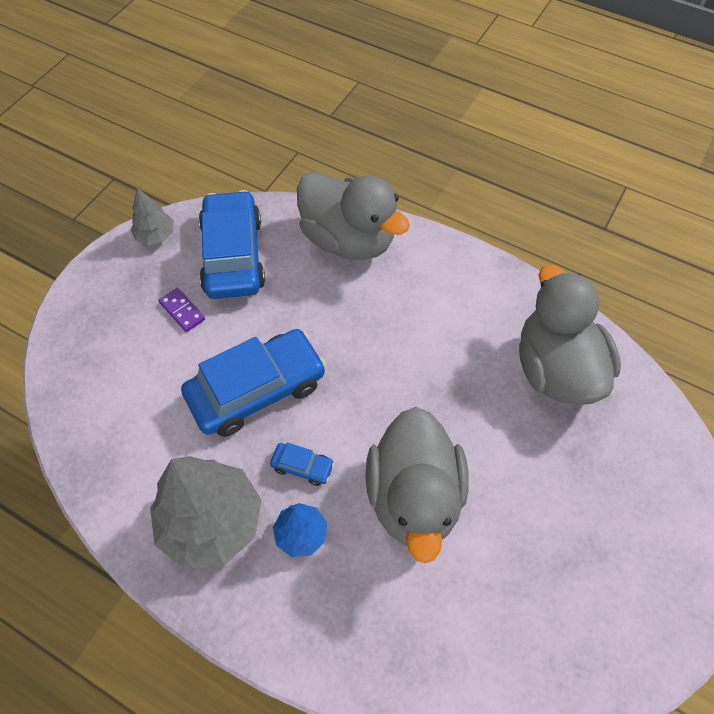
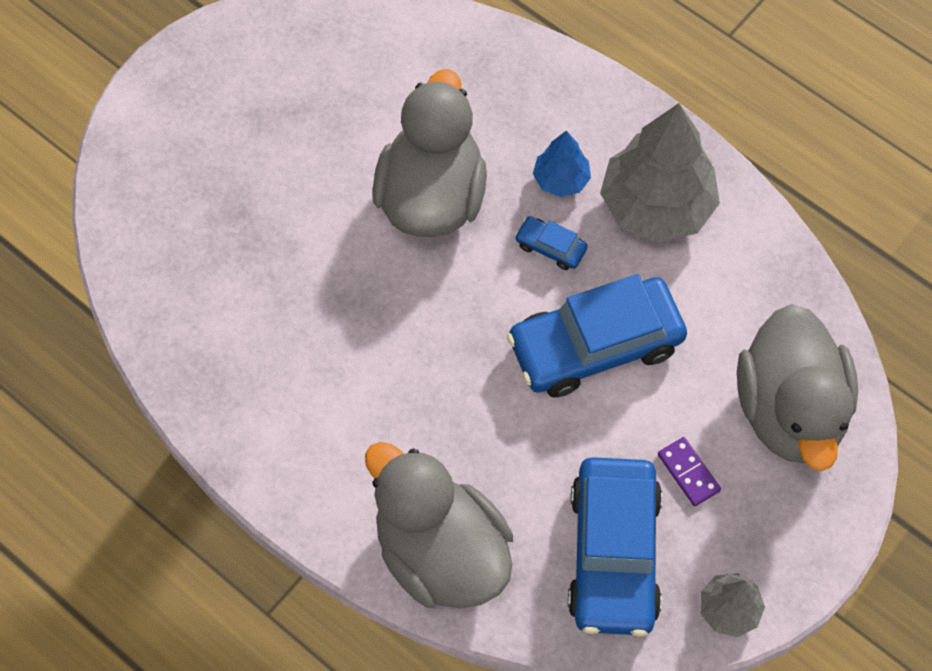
camera: 170 degrees left, 5 degrees up
(556, 369) = (218, 312): grey duck -> grey duck (789, 410)

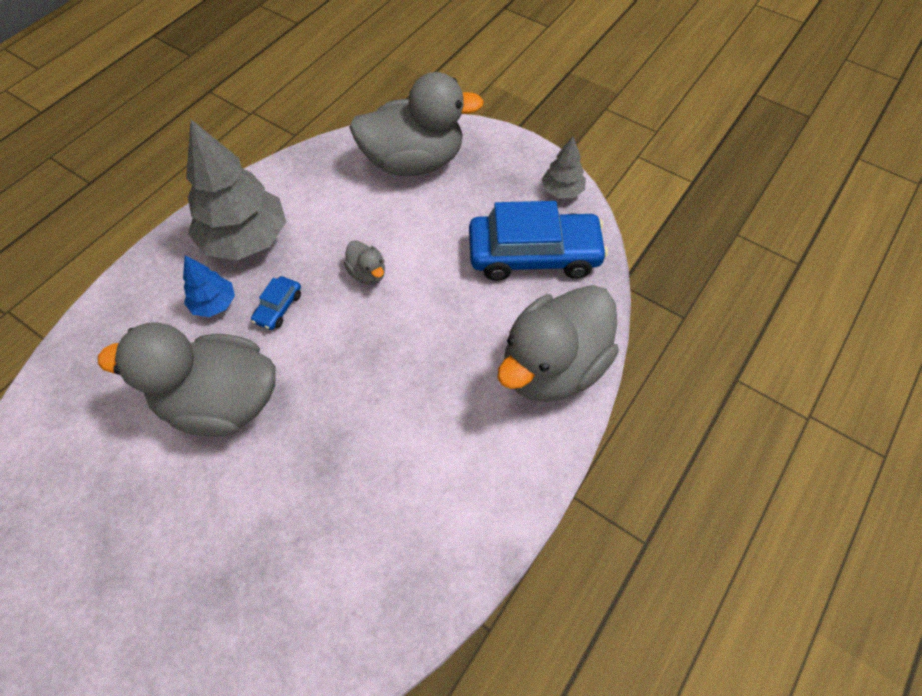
camera: 95 degrees left, 5 degrees down
(595, 346) = (367, 273): blue car -> grey duck
(688, 472) = (466, 214): purple domino -> none

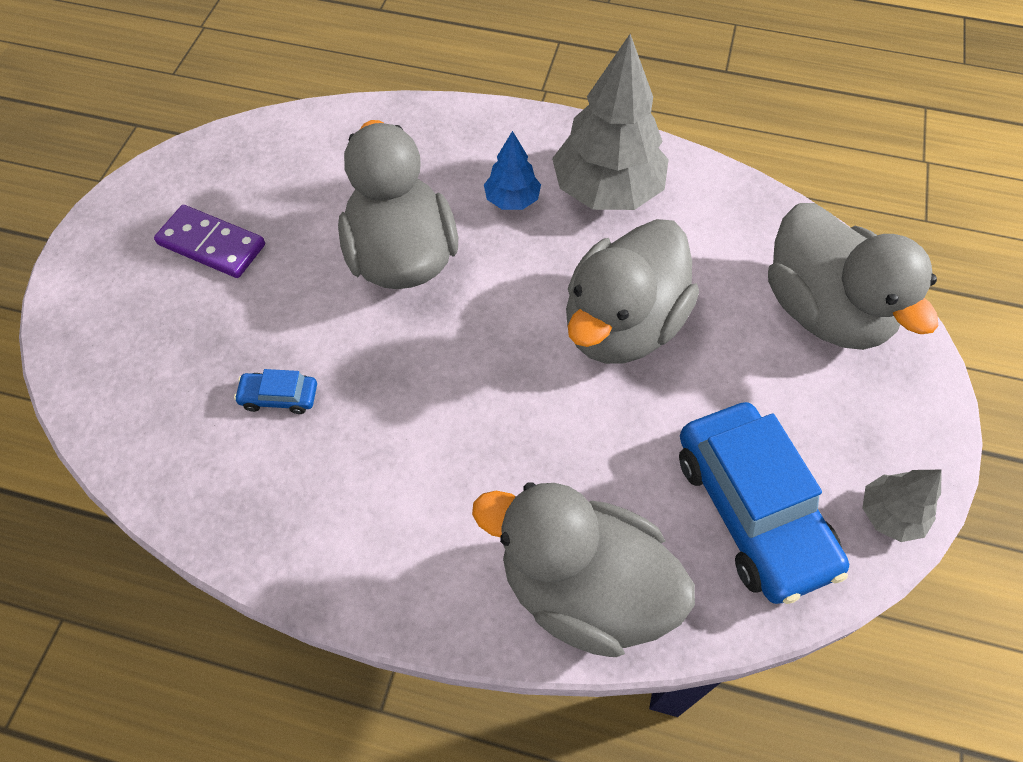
camera: 70 degrees right, 0 degrees up
(107, 566) = (211, 245): none -> purple domino
(278, 308) = (533, 258): blue car -> blue car (279, 397)
(367, 273) = (622, 325): grey duck -> grey duck, size x2.41

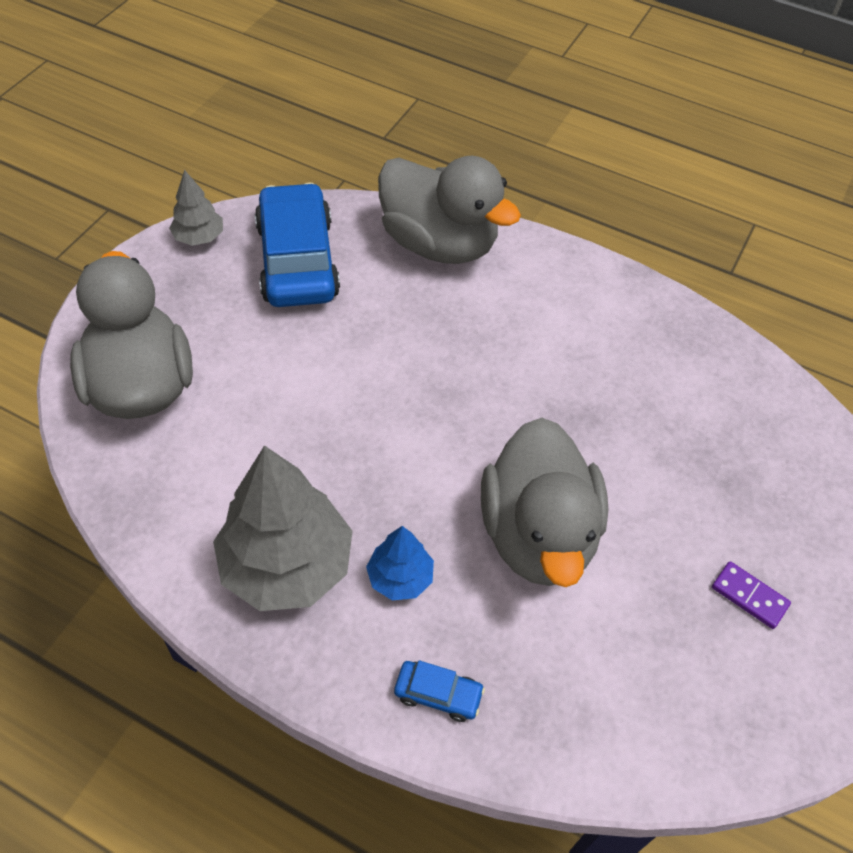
camera: 170 degrees left, 5 degrees down
(211, 245) = (749, 596): purple domino -> purple domino, size x0.62
(279, 397) = (663, 417): blue car -> blue car (438, 694)
(622, 325) = (335, 413): grey duck -> none

